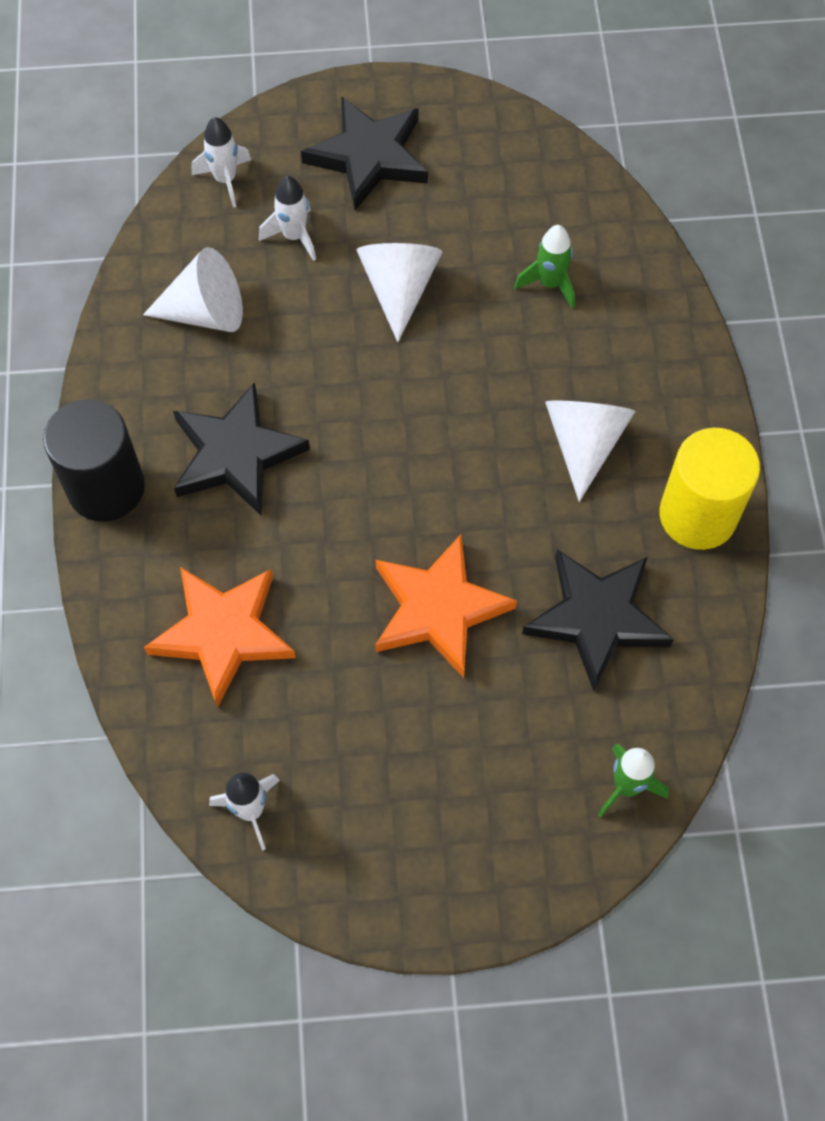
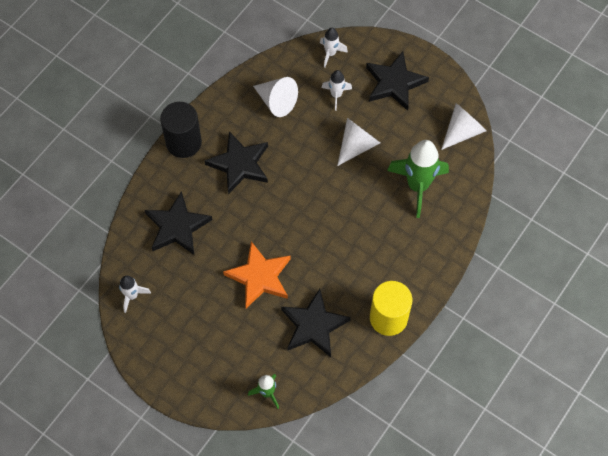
camera: 40 degrees right, 0 degrees up
(223, 634) = (177, 227): orange star -> black star
(550, 283) = (417, 186): green rocket -> green rocket, size x1.94
(584, 443) = (371, 258): white cone -> white cone (462, 131)

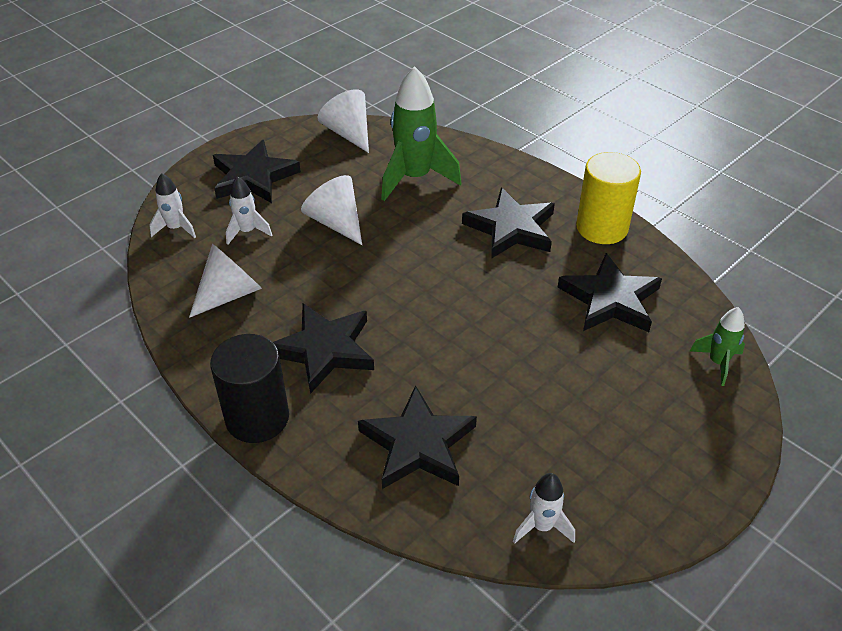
camera: 80 degrees left, 20 degrees down
(260, 277) = (526, 348): orange star -> none
(374, 257) = (511, 228): none -> black star

